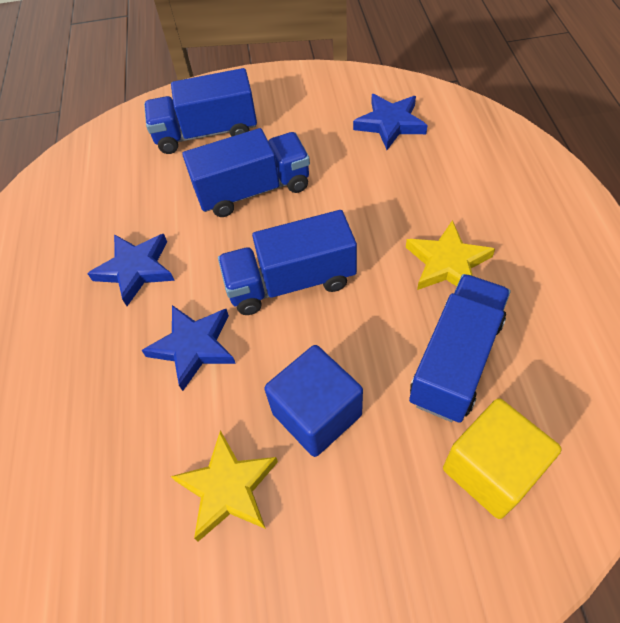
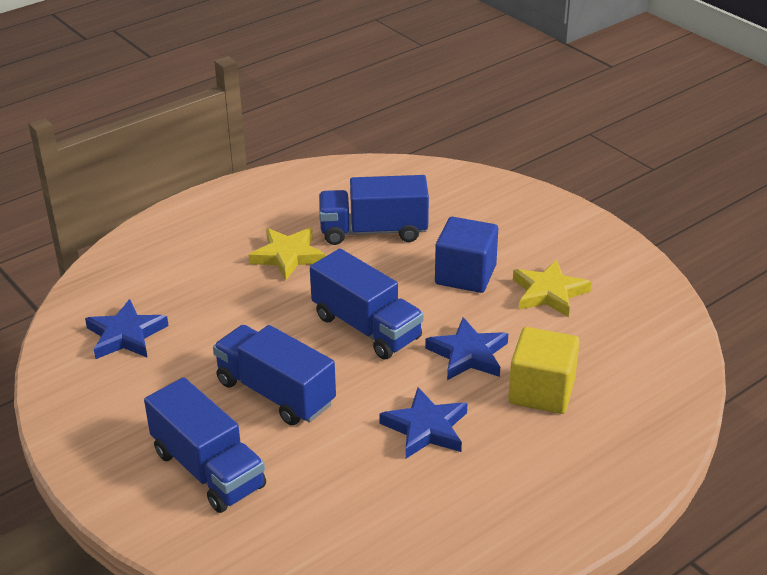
camera: 125 degrees left, 20 degrees down
(491, 470) = (439, 202): yellow cube -> yellow cube (541, 391)

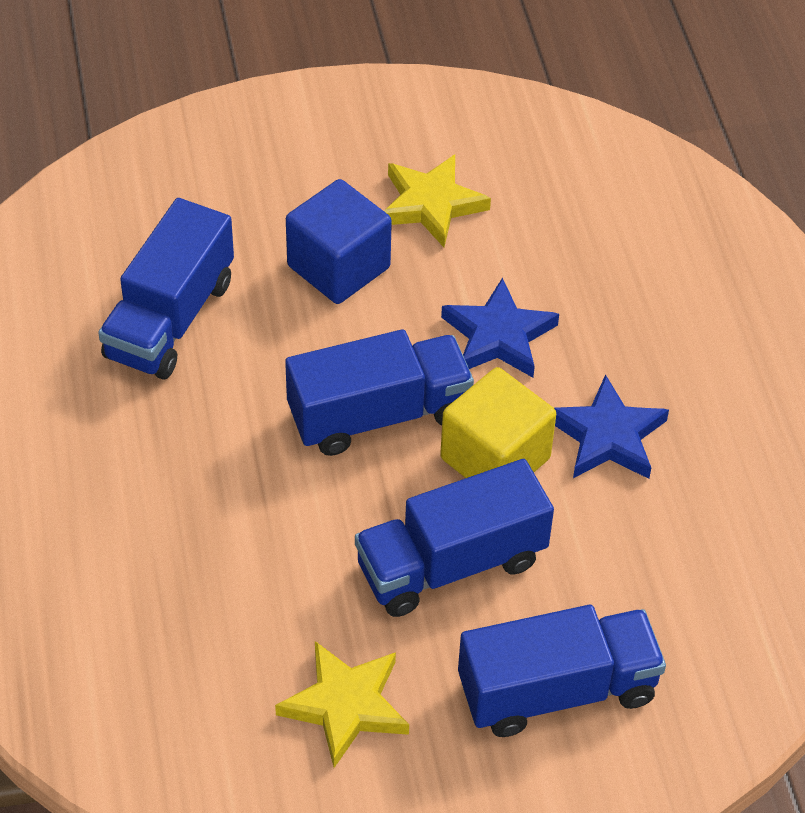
camera: 65 degrees left, 15 degrees up
(126, 335) = (212, 698): blue star -> none
(287, 256) = (157, 438): yellow star -> yellow star (345, 706)
(541, 391) = (607, 299): yellow cube -> yellow cube (495, 458)

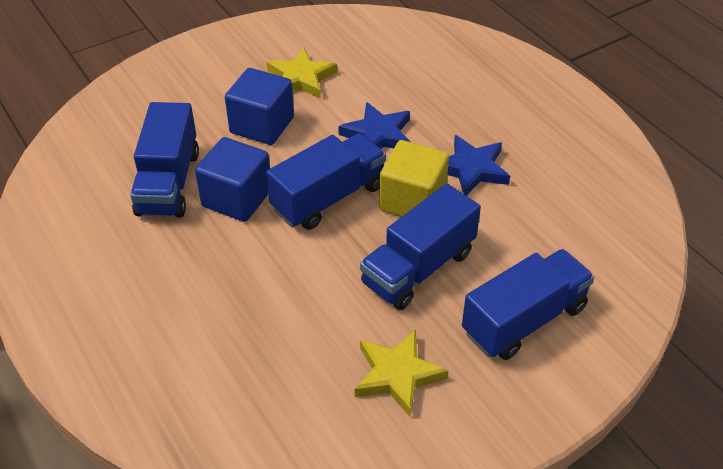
camera: 20 degrees left, 5 degrees down
(252, 374) = (237, 198): none -> blue cube

